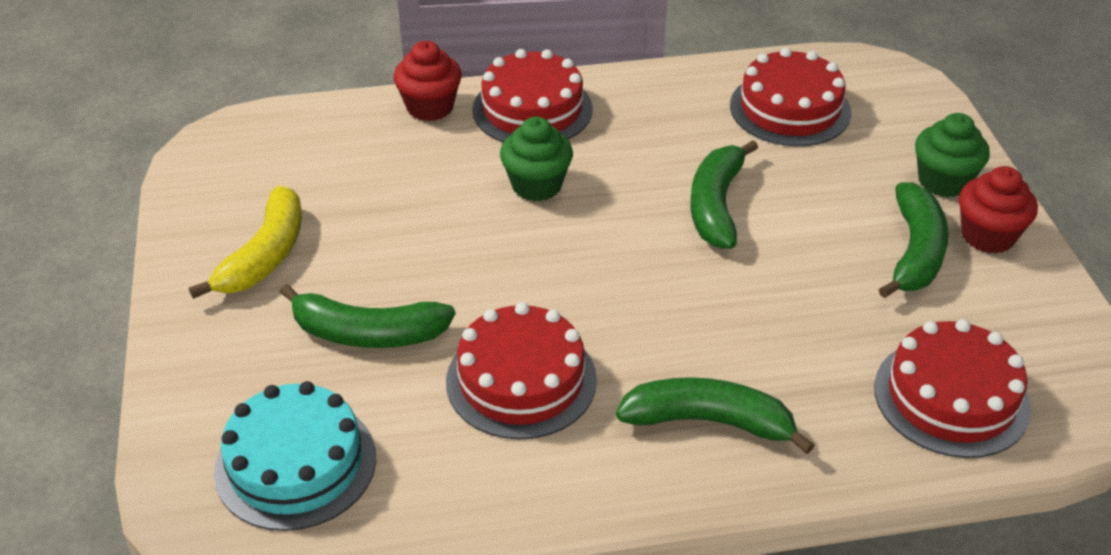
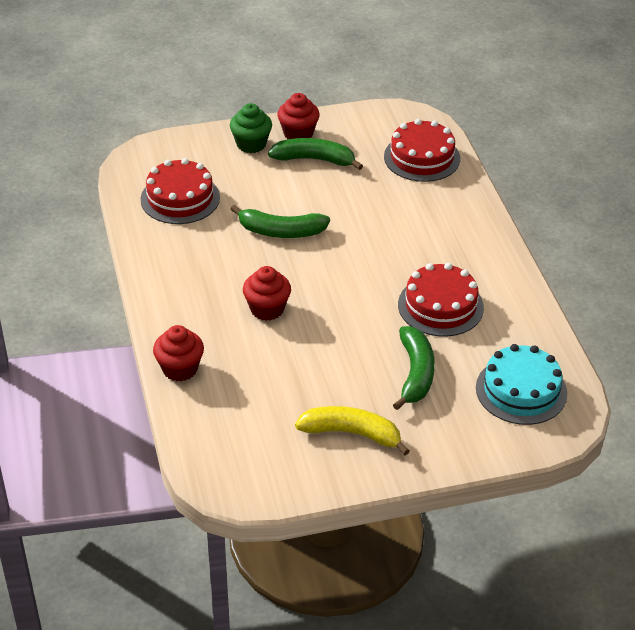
camera: 95 degrees left, 0 degrees up
(532, 109) = (182, 316): red cake -> none
(536, 185) = (267, 309): green cupcake -> red cupcake
(709, 421) = (455, 237): green banana -> none

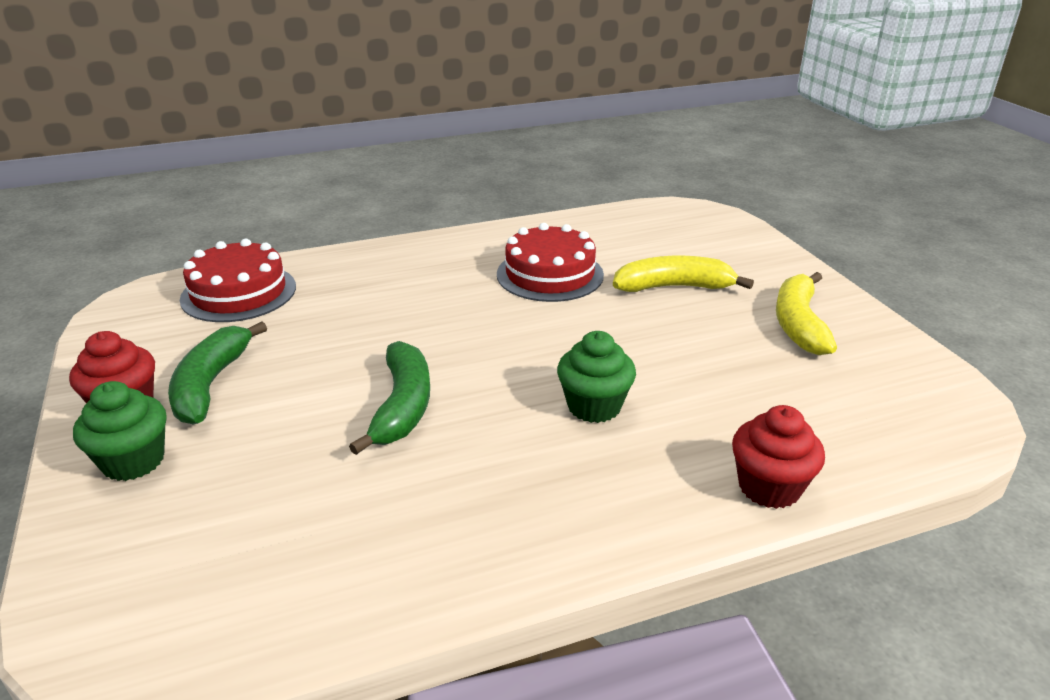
camera: 95 degrees left, 10 degrees down
(180, 198) = (289, 546): red cake -> none
(267, 309) = (594, 406): red cupcake -> green cupcake
(415, 373) = (674, 287): green banana -> yellow banana
(521, 390) = (669, 231): turquoise cake -> none

